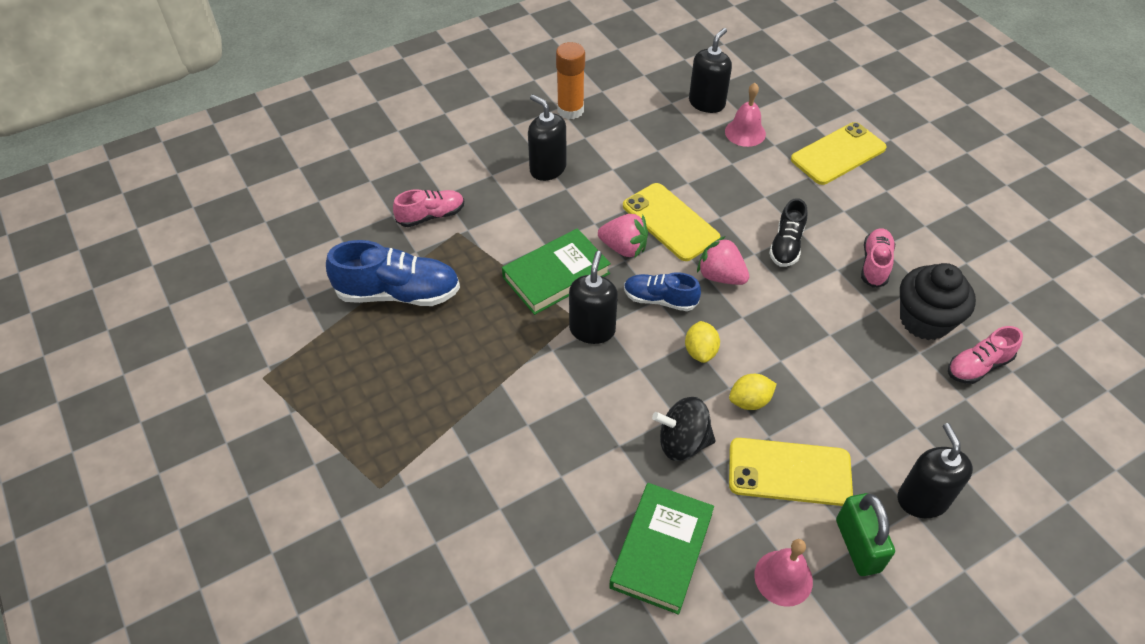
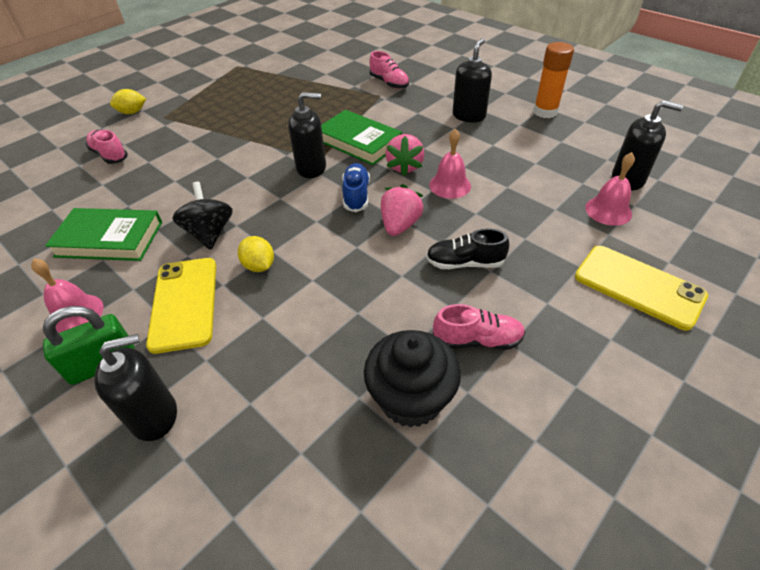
camera: 75 degrees right, 5 degrees down
(398, 293) = (315, 88): blue shoe -> none
(670, 222) = (450, 185): yellow phone -> pink bell
(700, 351) = (307, 227): yellow lemon -> yellow lemon (132, 112)
(978, 366) = (356, 465): pink shoe -> pink shoe (109, 155)

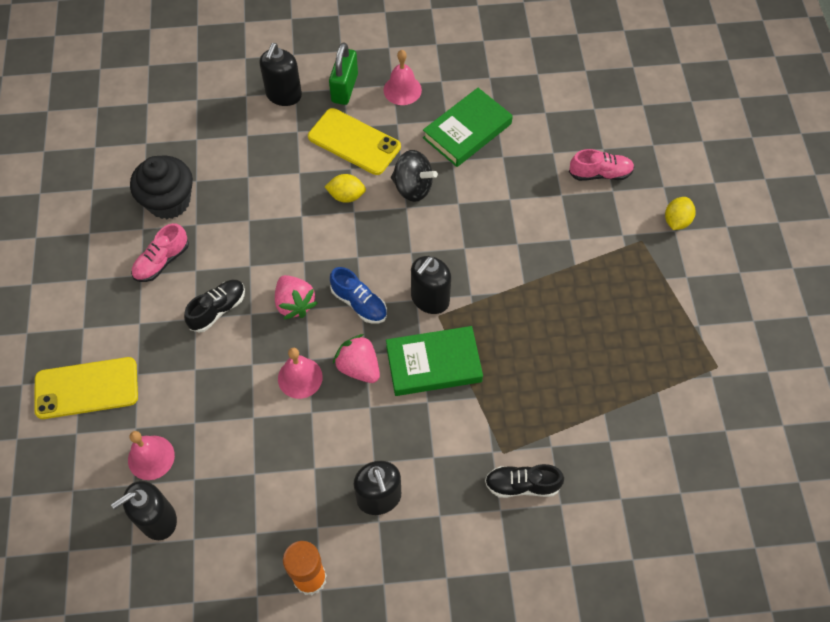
camera: 130 degrees right, 15 degrees up
(389, 83) = (522, 485): pink shoe -> black shoe

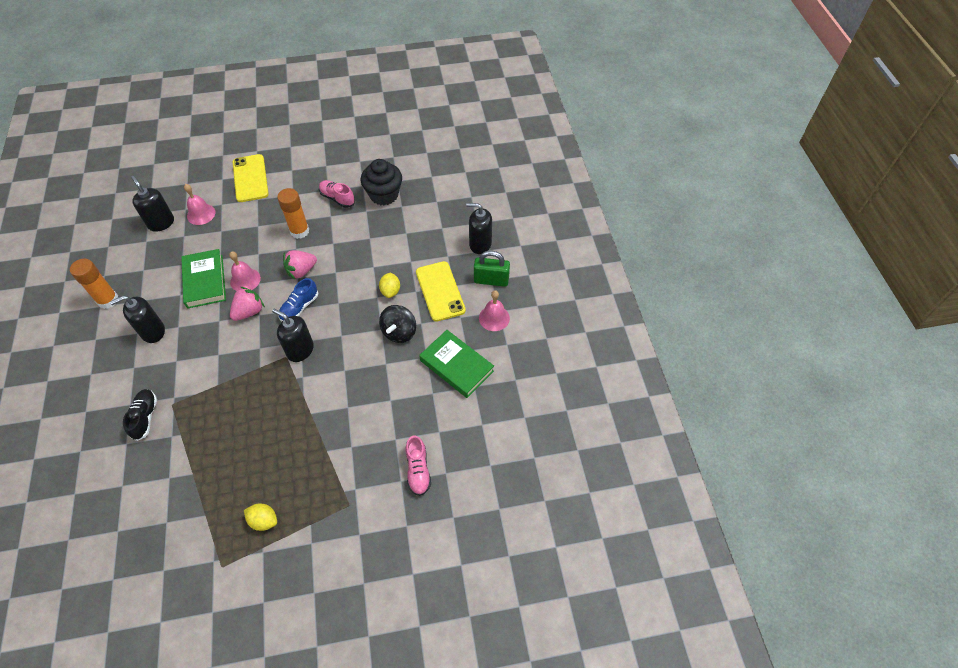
camera: 85 degrees right, 5 degrees down
(218, 309) = (299, 231): black shoe -> orange glue stick
(354, 142) = (440, 291): yellow phone -> yellow phone turned 45 degrees counterclockwise
(433, 363) = (247, 356): green book -> green book (205, 281)
(676, 221) = (369, 536): yellow lemon -> yellow lemon (264, 520)

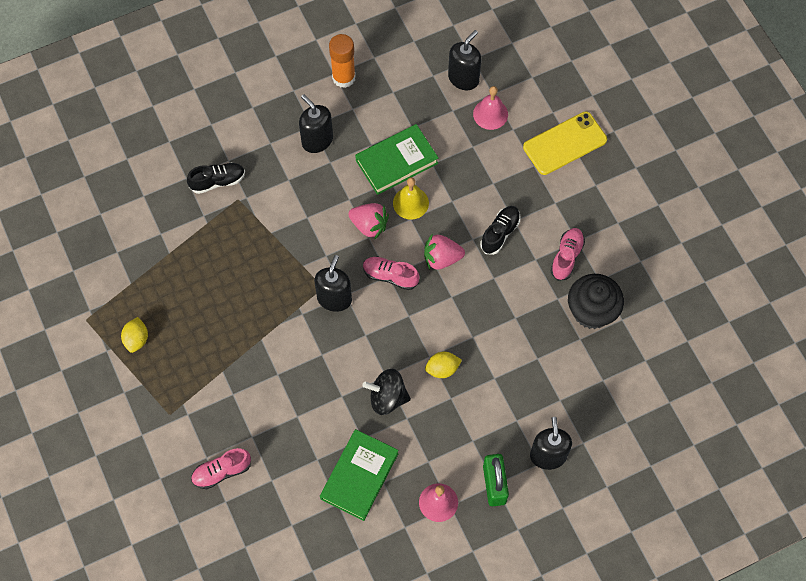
camera: 75 degrees right, 10 degrees up
(245, 280) = (410, 203): pink bell -> yellow bell
(299, 231) = (500, 233): orange glue stick -> black shoe
(299, 307) = (390, 276): blue shoe -> pink shoe
(301, 271) = (441, 258): pink strawberry -> pink strawberry turned 45 degrees counterclockwise
(440, 291) = (459, 427): yellow phone -> none

